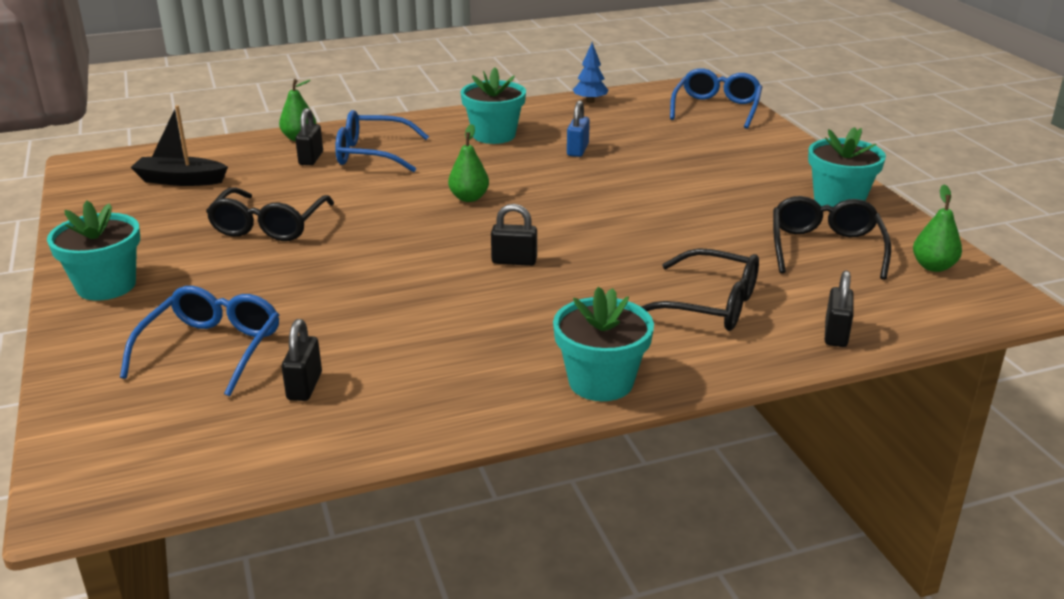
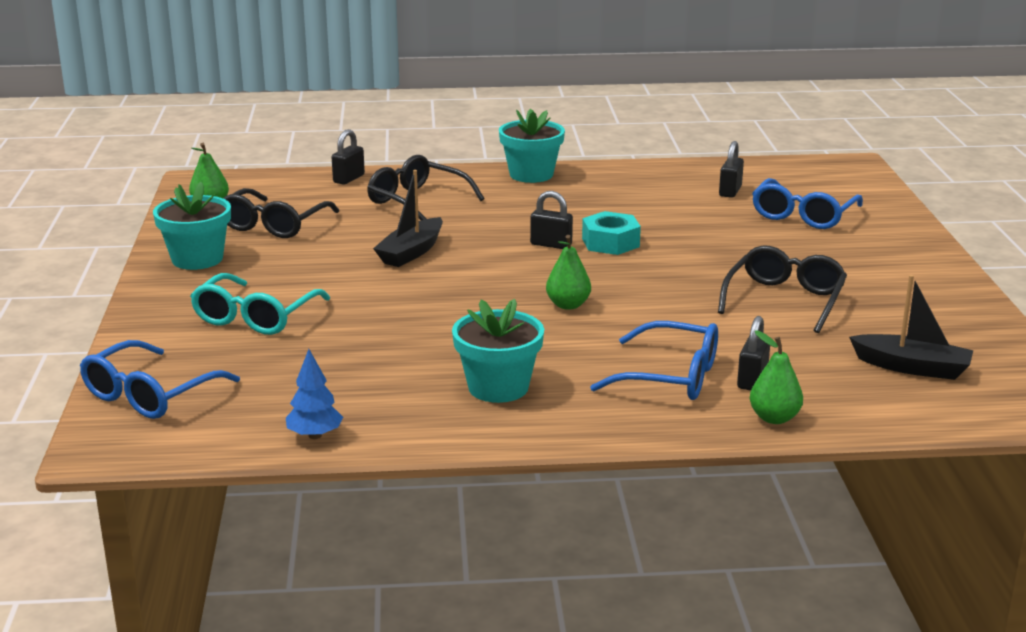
camera: 165 degrees left, 5 degrees down
(106, 286) = (918, 265): turquoise flower pot -> none
(450, 272) = (610, 242): none -> turquoise nut
(577, 150) = (405, 350): blue padlock -> none
(650, 233) = (411, 252): none -> black boat
(716, 159) = (255, 317): none -> turquoise glasses

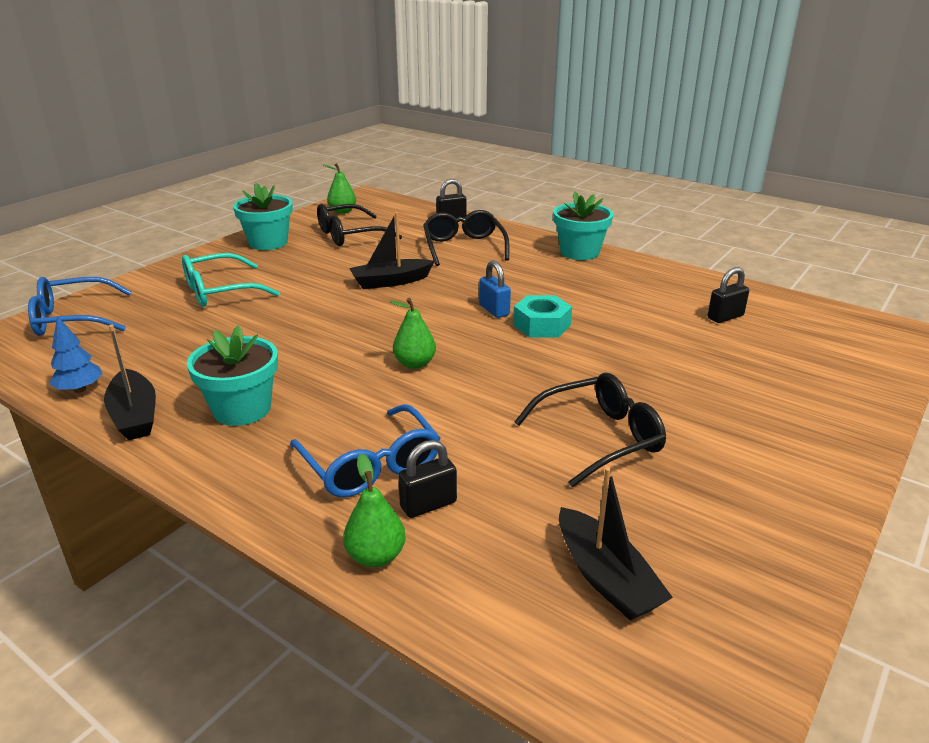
camera: 40 degrees right, 5 degrees up
(416, 429) = (135, 415): none -> black boat
(551, 244) = (494, 310): black padlock -> blue padlock
(803, 215) = (761, 363): blue glasses -> none

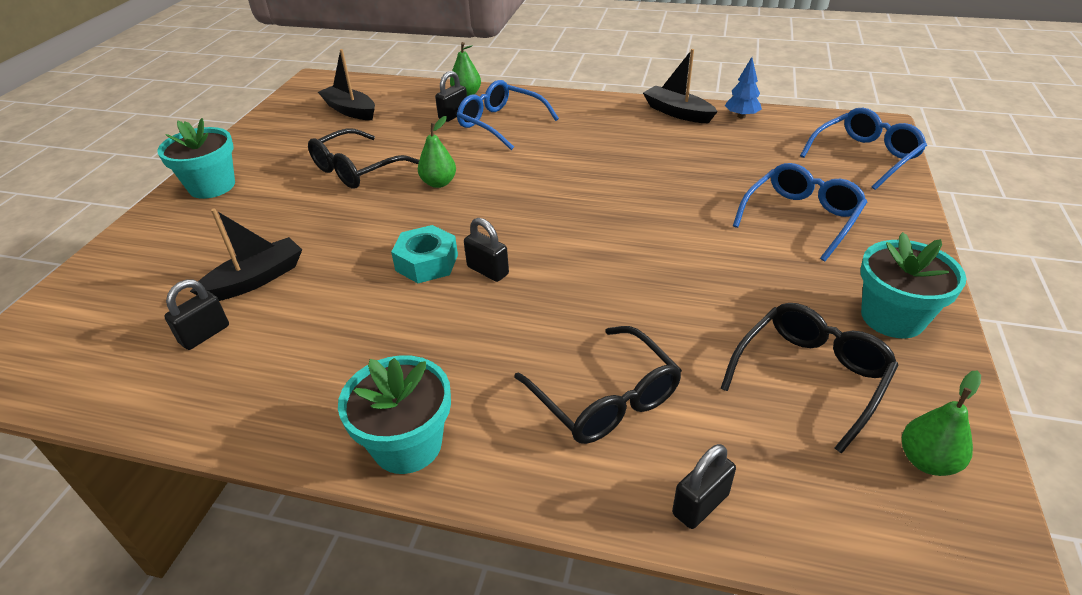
camera: 160 degrees right, 10 degrees up
(220, 291) = (801, 218): turquoise glasses -> blue glasses
(242, 409) = (616, 131): turquoise flower pot -> turquoise flower pot (212, 186)
(391, 281) = (640, 284): black boat -> black boat (255, 280)
(414, 364) = (525, 190): green pear -> green pear (439, 183)
(494, 310) = (488, 271): blue padlock -> black padlock

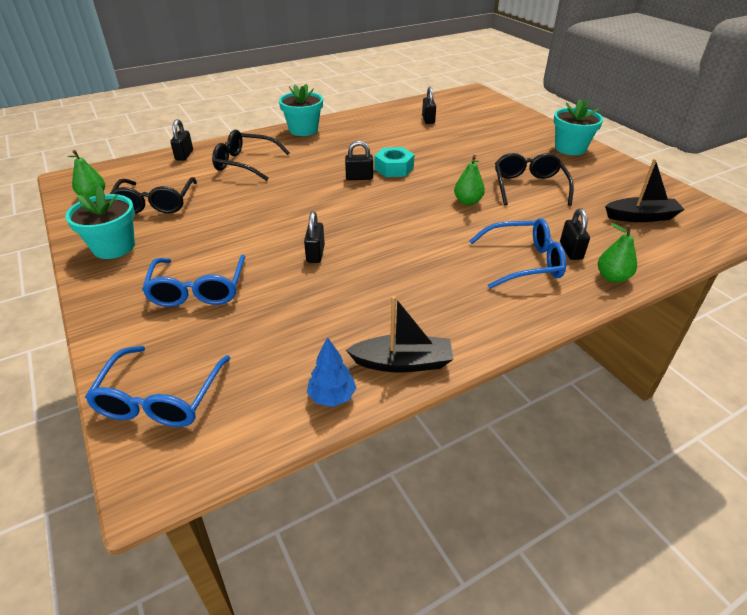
camera: 135 degrees right, 0 degrees up
(255, 280) = (451, 135): black boat -> none
(656, 201) = (315, 254): none -> black padlock

